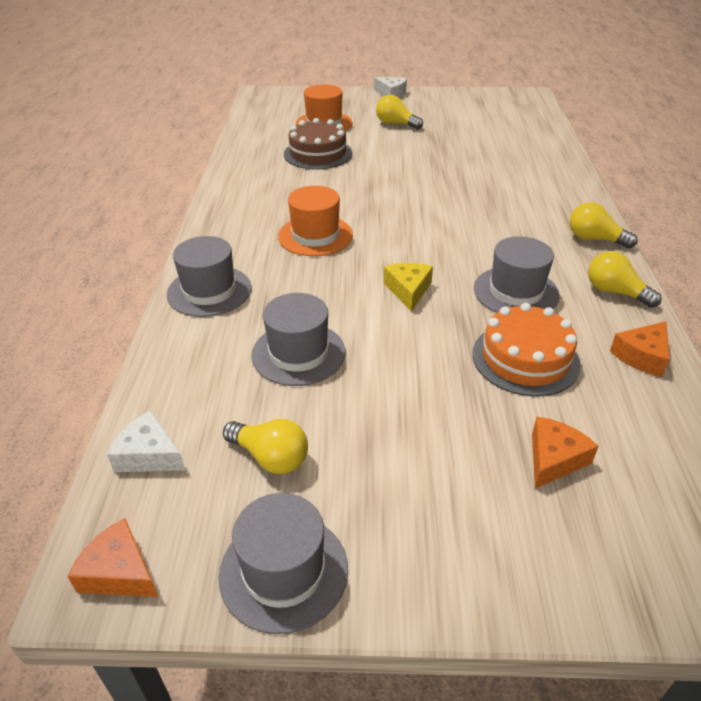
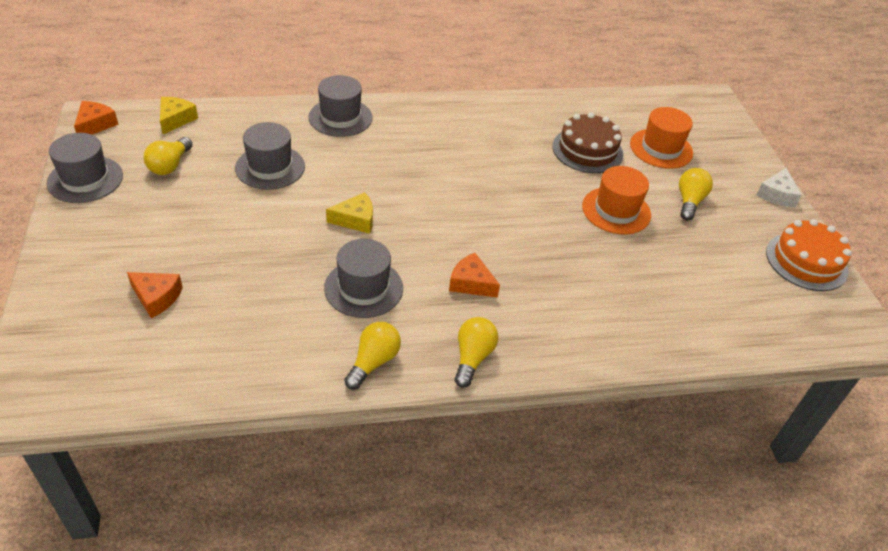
camera: 75 degrees right, 5 degrees up
(149, 455) = (176, 119): white cheese -> yellow cheese
(315, 235) = (430, 162): orange hat -> orange hat (616, 210)
(525, 358) = (268, 289): orange cake -> orange cake (806, 261)
(642, 356) = (275, 368): orange cheese -> orange cheese (471, 283)

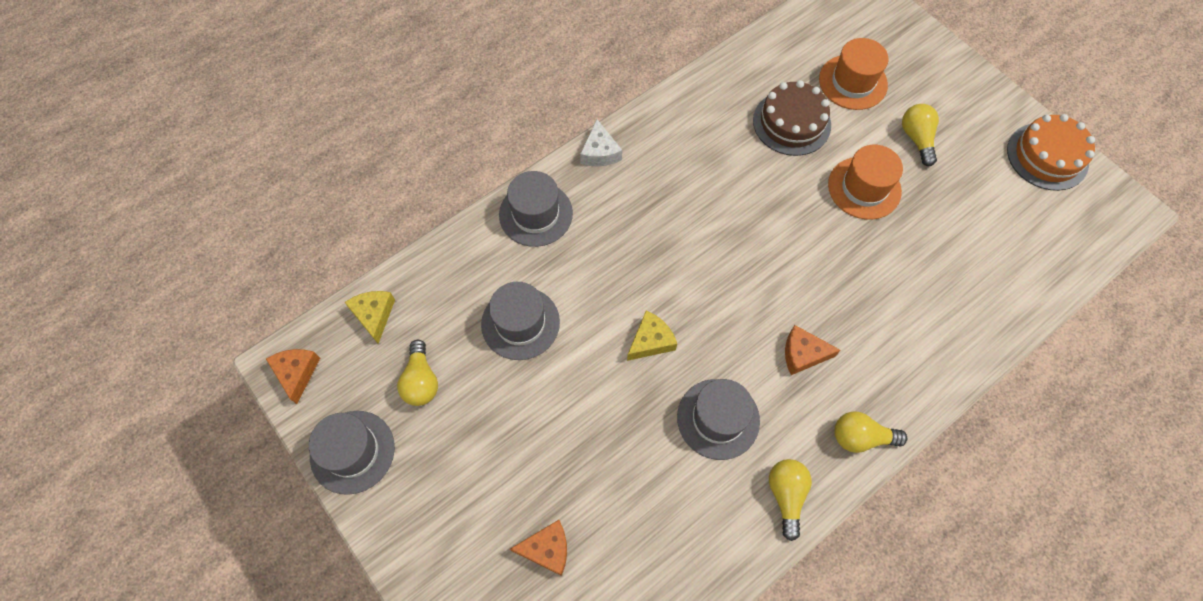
camera: 25 degrees left, 20 degrees up
(472, 357) = (860, 437): yellow light bulb -> yellow light bulb turned 75 degrees counterclockwise
(776, 195) = (981, 86): white cheese -> white cheese (600, 152)

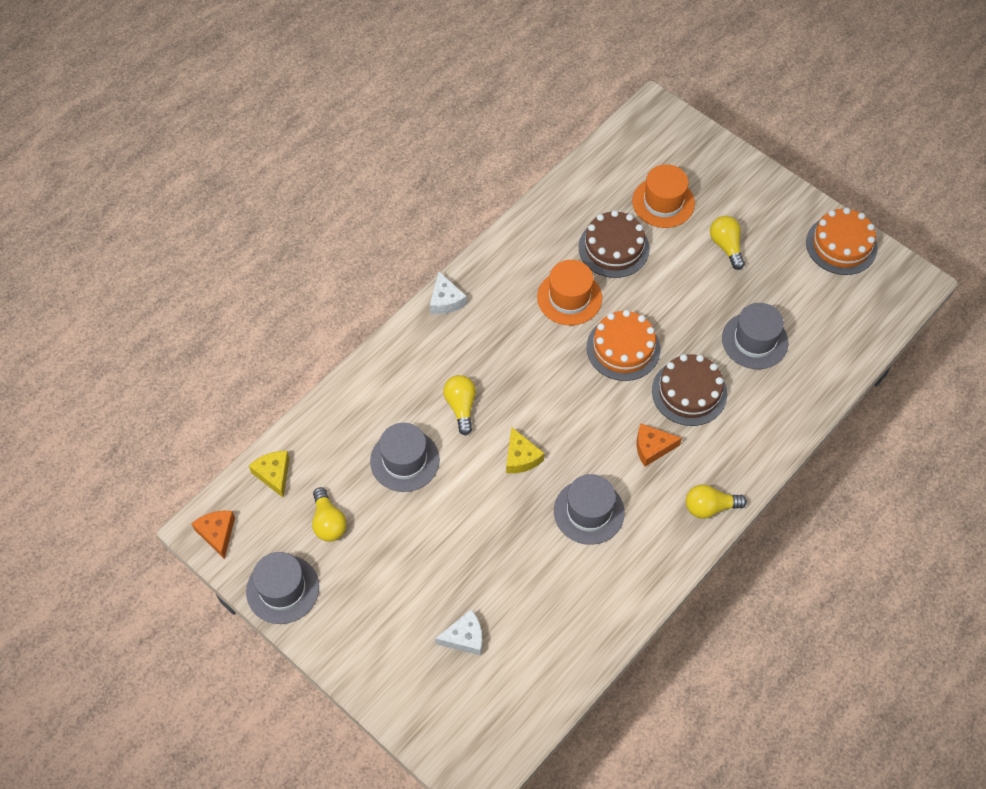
camera: 10 degrees left, 5 degrees down
(536, 214) = (399, 364): grey hat -> grey hat (754, 340)
(547, 549) = (464, 637): orange cheese -> white cheese
(651, 341) = (521, 457): yellow cheese -> yellow cheese turned 120 degrees clockwise
(786, 234) = (623, 348): none -> orange cake
(786, 495) = (654, 563): yellow light bulb -> yellow light bulb (461, 407)
(854, 296) = (689, 392): none -> brown cake
(864, 188) = (685, 297): orange hat -> orange hat (569, 298)

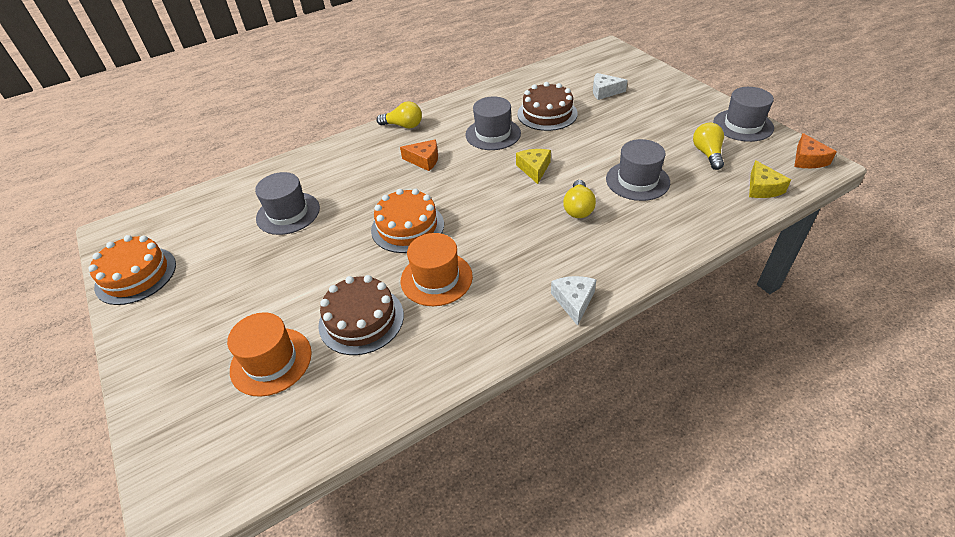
camera: 160 degrees left, 15 degrees down
(689, 392) = (371, 188): brown cake -> brown cake (547, 114)
(726, 246) = (244, 297): yellow light bulb -> none

